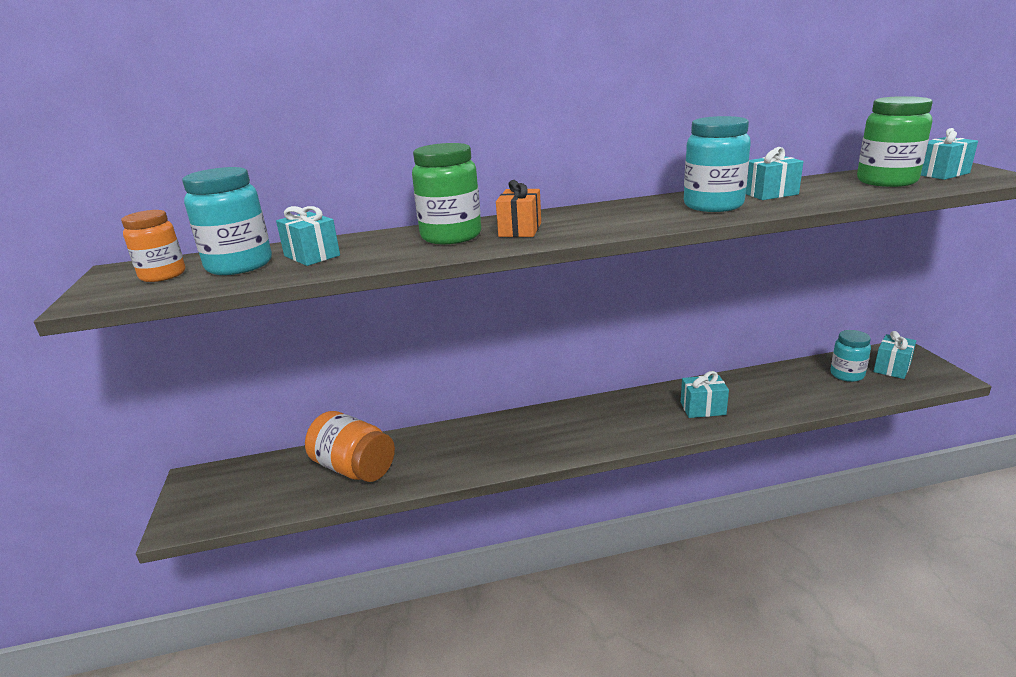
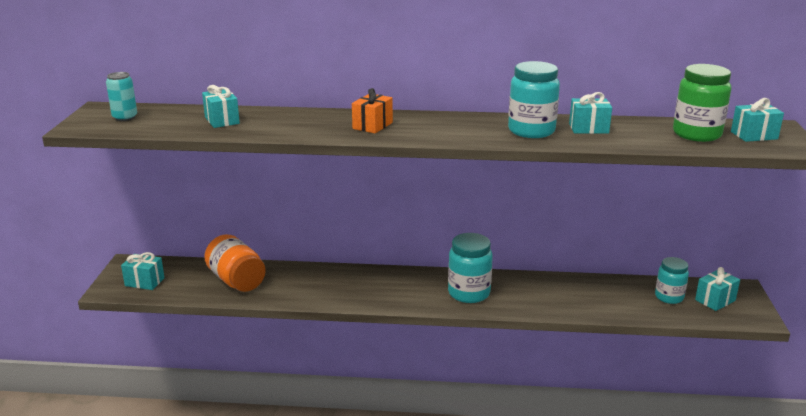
camera: 15 degrees right, 0 degrees up
(163, 275) = (125, 117): orange jar -> turquoise can
(239, 265) = (173, 119): turquoise jar -> turquoise jar (469, 293)
(451, 236) = (322, 122): green jar -> none
(703, 408) = (522, 296): turquoise gift -> turquoise gift (144, 282)

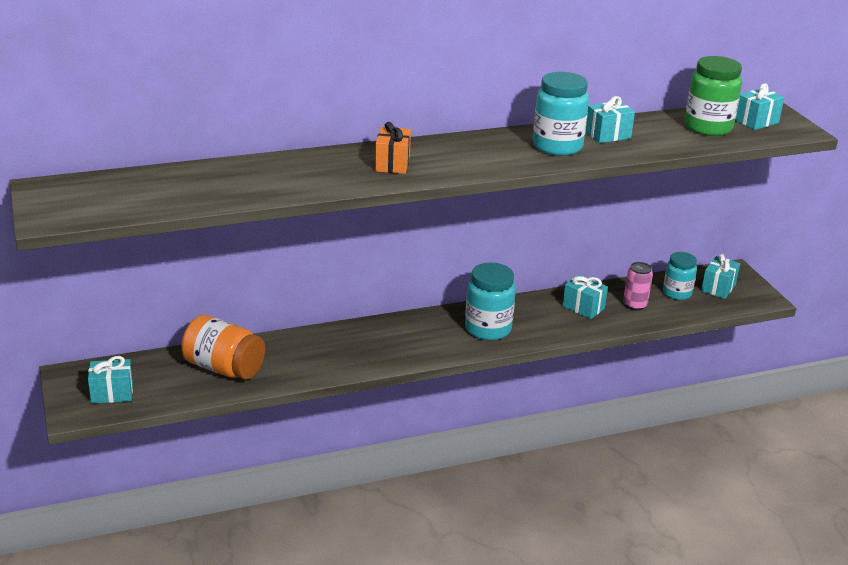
camera: 25 degrees left, 5 degrees up
(125, 117) = (91, 196): turquoise can -> none
(222, 120) = (216, 182): turquoise gift -> turquoise gift (583, 307)
(619, 299) = (634, 305): none -> pink can

